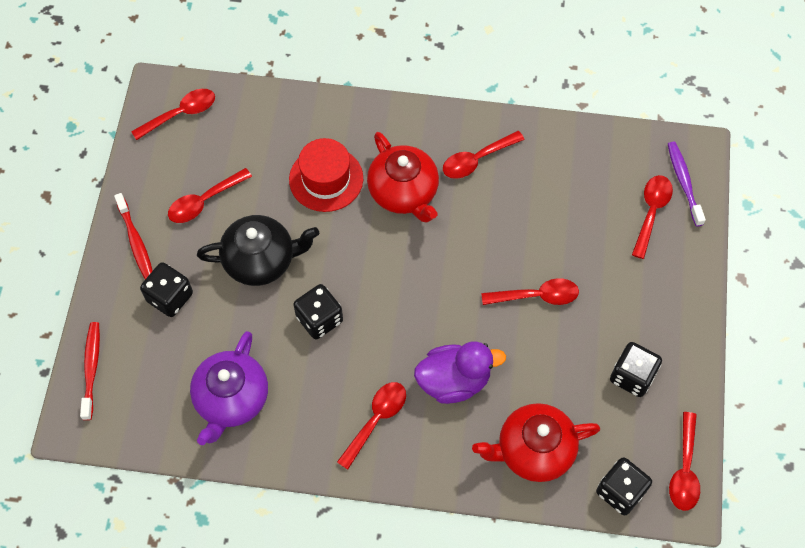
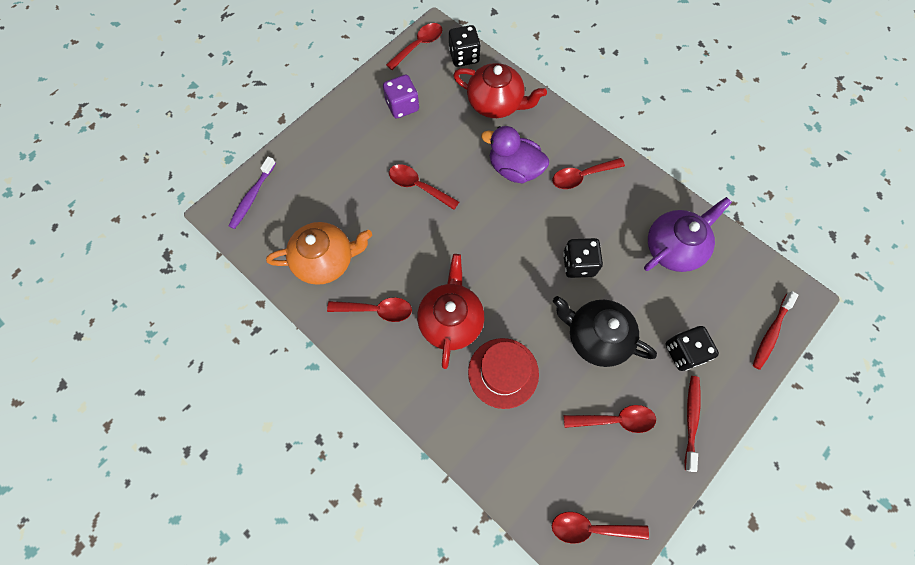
camera: 145 degrees left, 5 degrees up
(560, 171) = (326, 260): none -> orange teapot
(632, 376) = (402, 106): black dice -> purple dice
(651, 212) = (293, 191): red spoon -> none

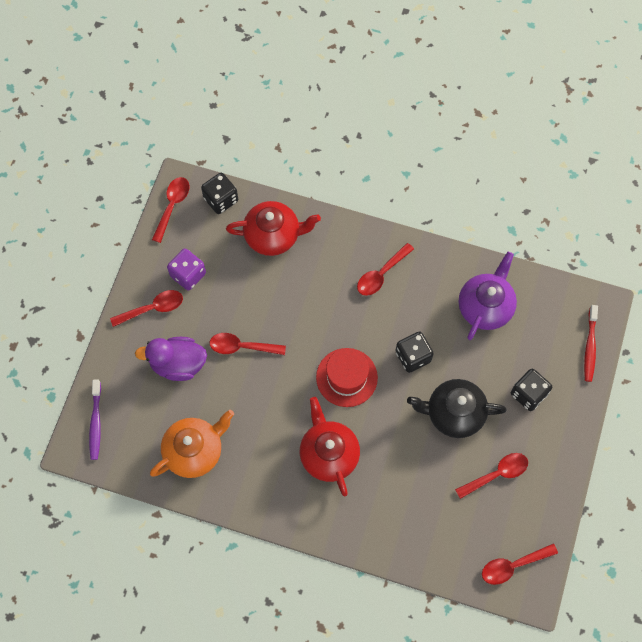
camera: 25 degrees left, 0 degrees up
(376, 310) = (261, 474): red spoon -> red spoon (153, 308)
(503, 373) = (392, 477): red hat -> red hat (346, 377)
(514, 169) = (319, 293): purple duck -> purple duck (178, 364)
(691, 420) = (555, 447): red toothbrush -> none

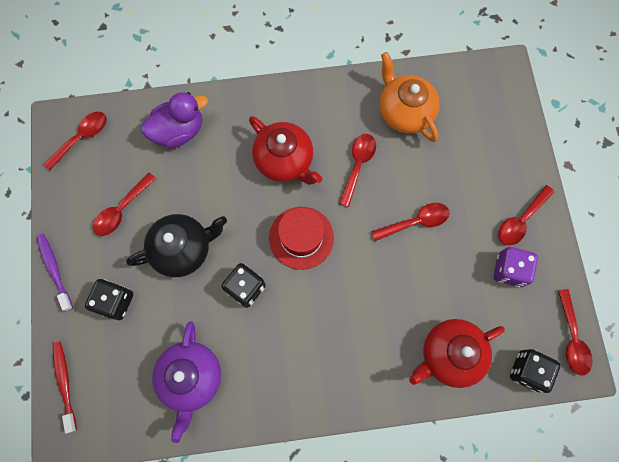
camera: 155 degrees right, 5 degrees up
(96, 423) = (503, 97): purple toothbrush -> purple toothbrush (54, 270)
(178, 364) = (464, 179): purple duck -> purple duck (179, 131)
(194, 451) = (404, 112): orange teapot -> orange teapot turned 120 degrees clockwise
(381, 274) = (316, 363): red spoon -> red spoon (357, 165)

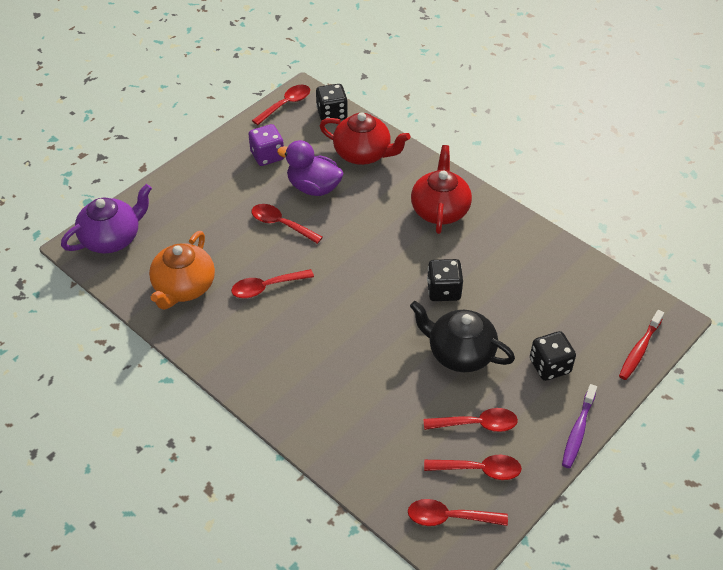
camera: 130 degrees left, 25 degrees down
(179, 131) = (361, 439): purple duck -> purple duck (313, 187)
(191, 378) = (542, 276): purple teapot -> purple teapot (112, 238)
(285, 160) = (311, 339): red teapot -> red teapot (440, 210)
(301, 237) = (367, 283): red hat -> none
(521, 220) = (219, 169): red spoon -> red spoon (479, 469)

